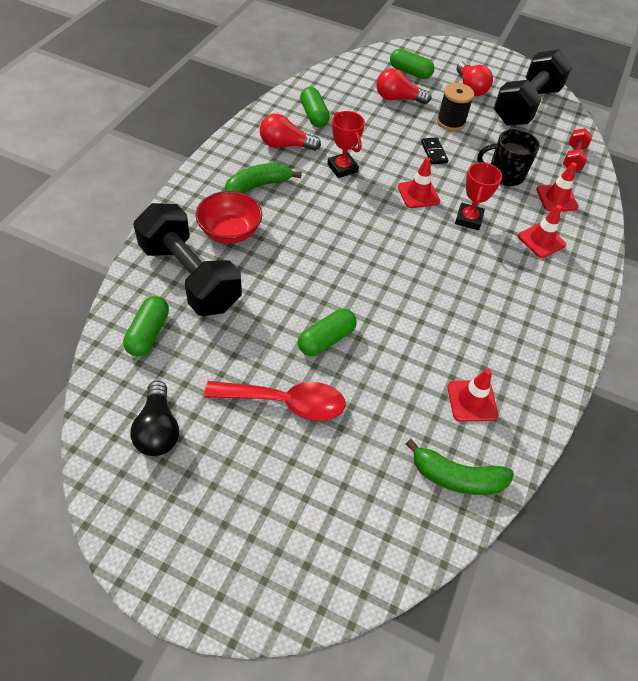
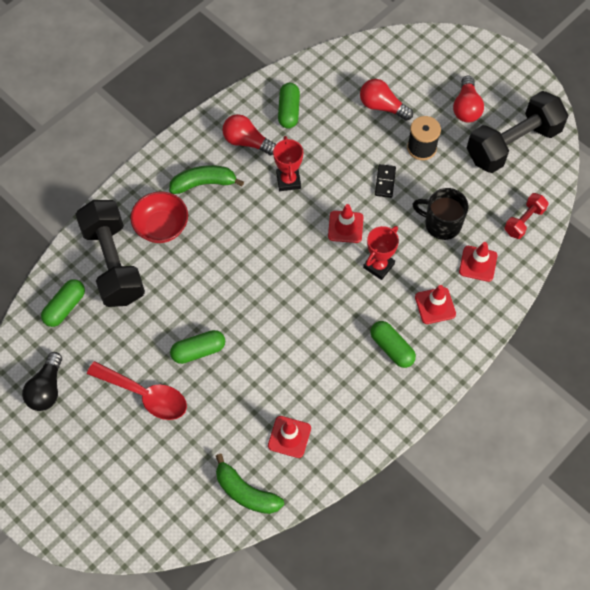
camera: 25 degrees right, 10 degrees up
(410, 72) = (412, 73): green capsule -> green capsule (392, 348)

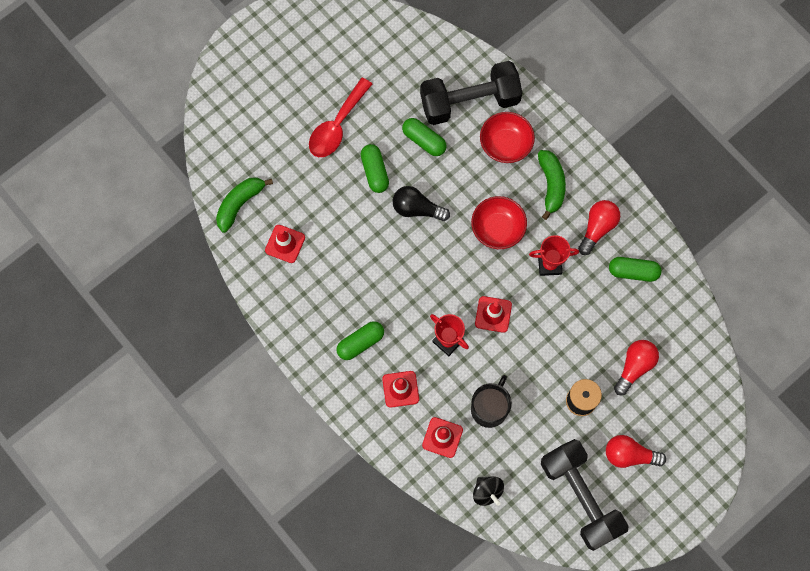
camera: 95 degrees right, 10 degrees up
(47, 389) = (351, 46): black light bulb -> black light bulb (417, 209)
(65, 307) = (428, 60): green capsule -> green capsule (424, 140)
(254, 228) = (497, 229): none -> red bowl
(385, 182) = (542, 358): black domino -> none
(524, 221) = (487, 492): red dumbbell -> black spinning top

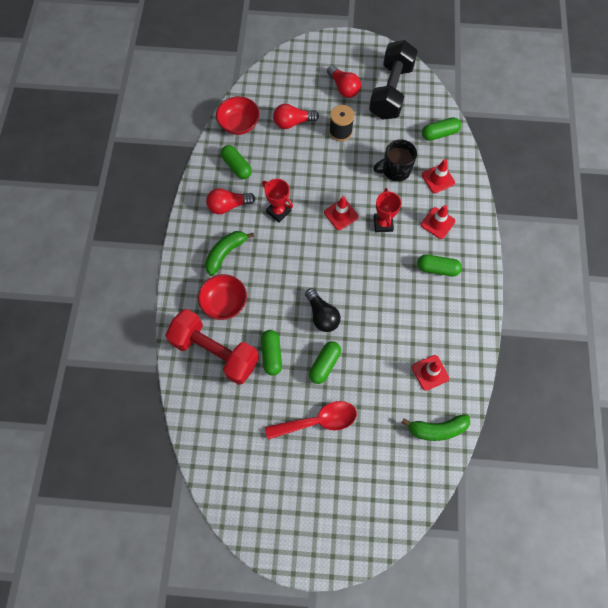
camera: 135 degrees left, 5 degrees down
(469, 101) = (215, 352): black dumbbell -> red dumbbell
(487, 492) = (439, 133): black spinning top -> green capsule
(497, 229) = (286, 258): red bowl -> red bowl (239, 124)

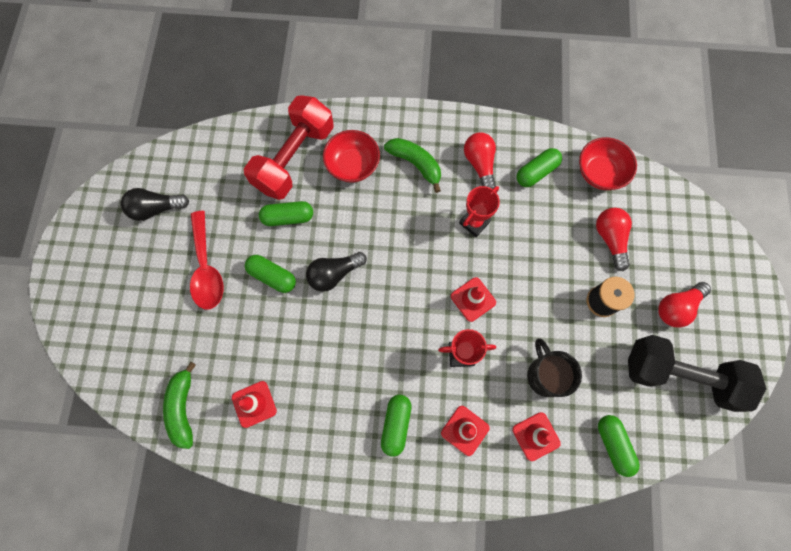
camera: 90 degrees right, 5 degrees up
(261, 473) = (156, 209): none -> black light bulb

